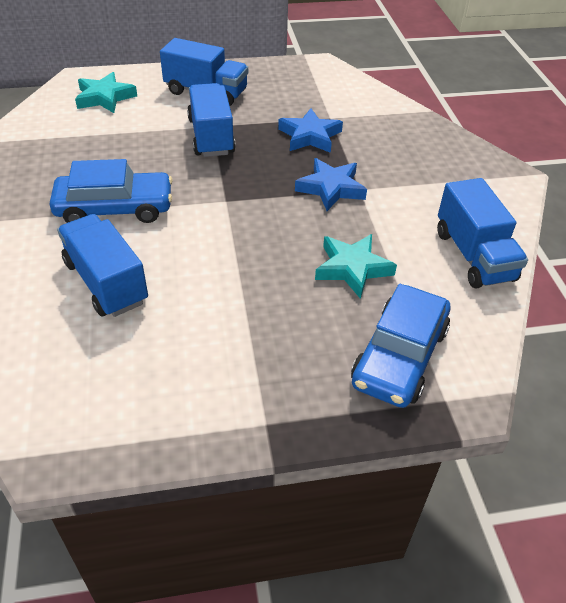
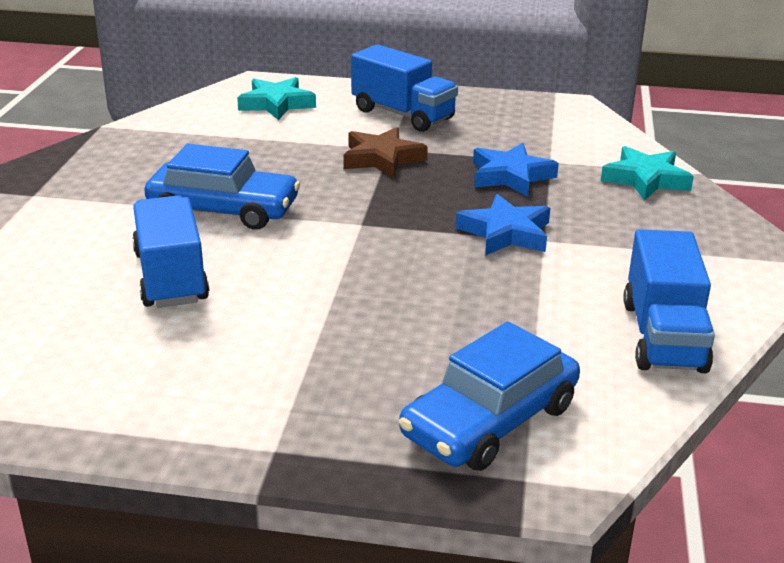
camera: 20 degrees right, 15 degrees down
(211, 136) = (382, 158): blue truck -> brown star
(352, 268) = (483, 319): turquoise star -> turquoise star (645, 179)

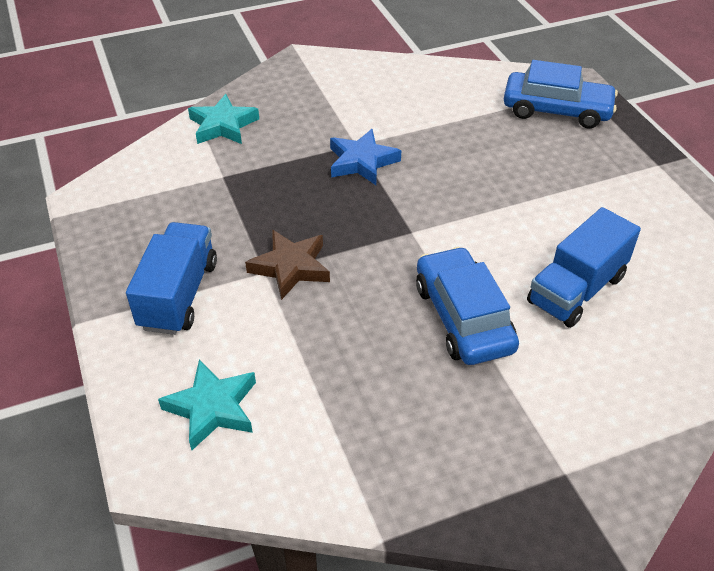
camera: 120 degrees left, 15 degrees up
(510, 176) = (267, 187): blue star -> none
(663, 336) = (425, 79): blue truck -> none

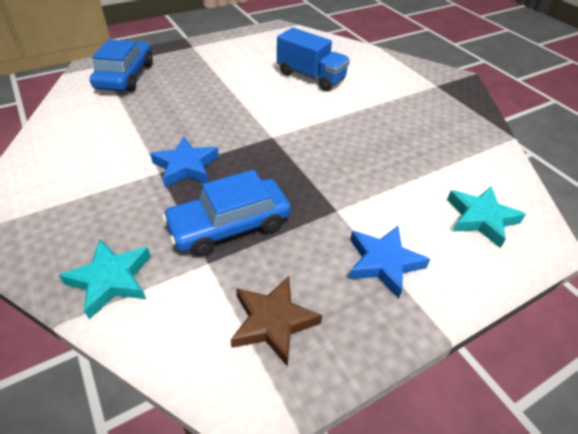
camera: 100 degrees left, 0 degrees up
(179, 295) = (383, 263): blue truck -> blue star
(290, 267) = (327, 195): brown star -> brown star (273, 322)
(463, 317) = (348, 114): blue car -> blue car (229, 225)

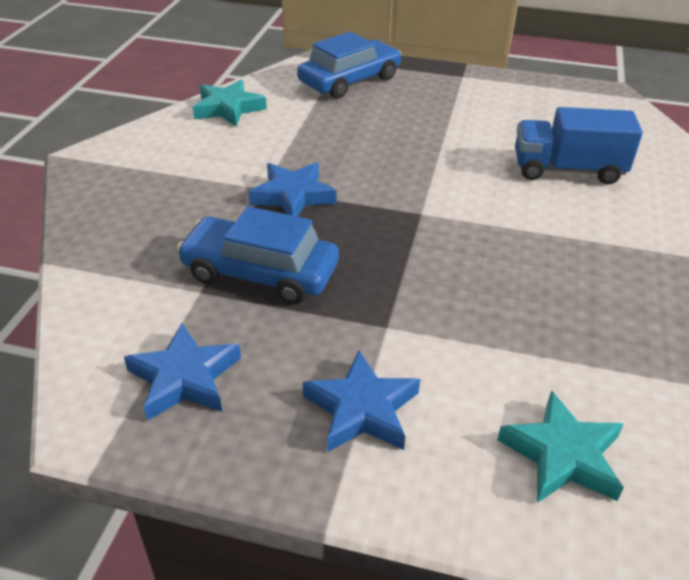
camera: 45 degrees right, 5 degrees down
(111, 280) = (114, 255): turquoise star -> turquoise star (228, 108)
(273, 322) = (184, 378): brown star -> blue star
(311, 77) = (567, 170): blue truck -> blue truck turned 105 degrees clockwise

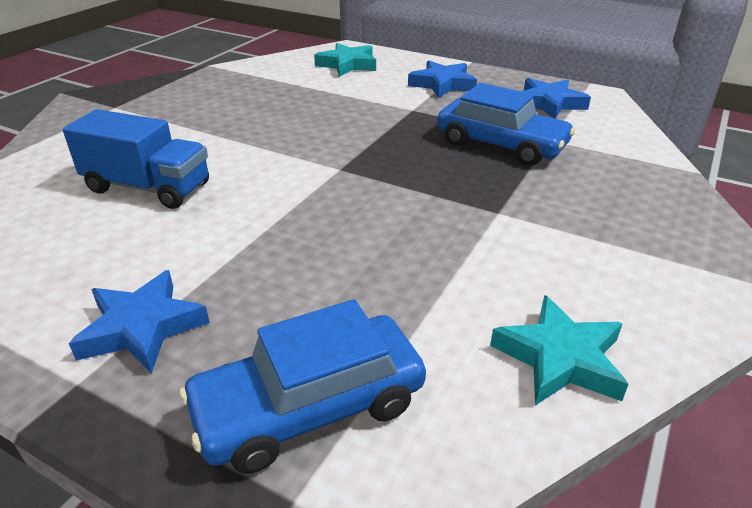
camera: 165 degrees left, 5 degrees down
(293, 196) = (464, 199): blue star -> blue star (142, 327)

